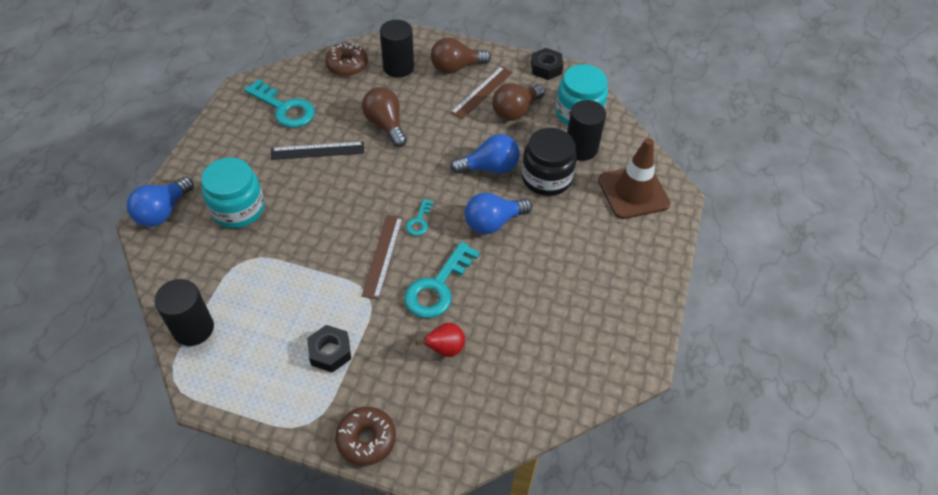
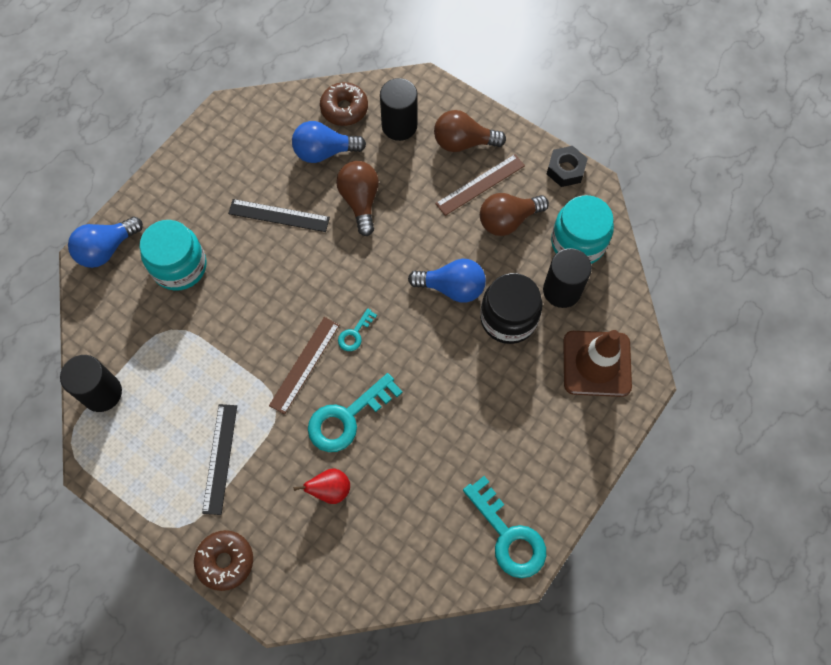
camera: 20 degrees right, 15 degrees up
(284, 108) = (261, 150): turquoise key -> turquoise key (508, 535)
(330, 352) = (220, 458): black nut -> black ruler
(493, 222) = (431, 358): blue light bulb -> blue light bulb (324, 152)

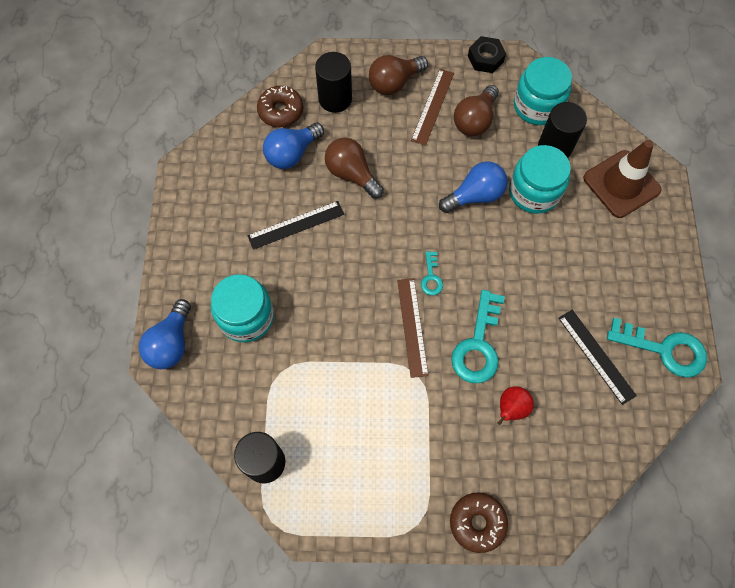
camera: 35 degrees left, 0 degrees up
(220, 458) = (406, 445): black ruler -> black ruler (596, 356)
(508, 318) = (534, 192): black jar -> turquoise jar

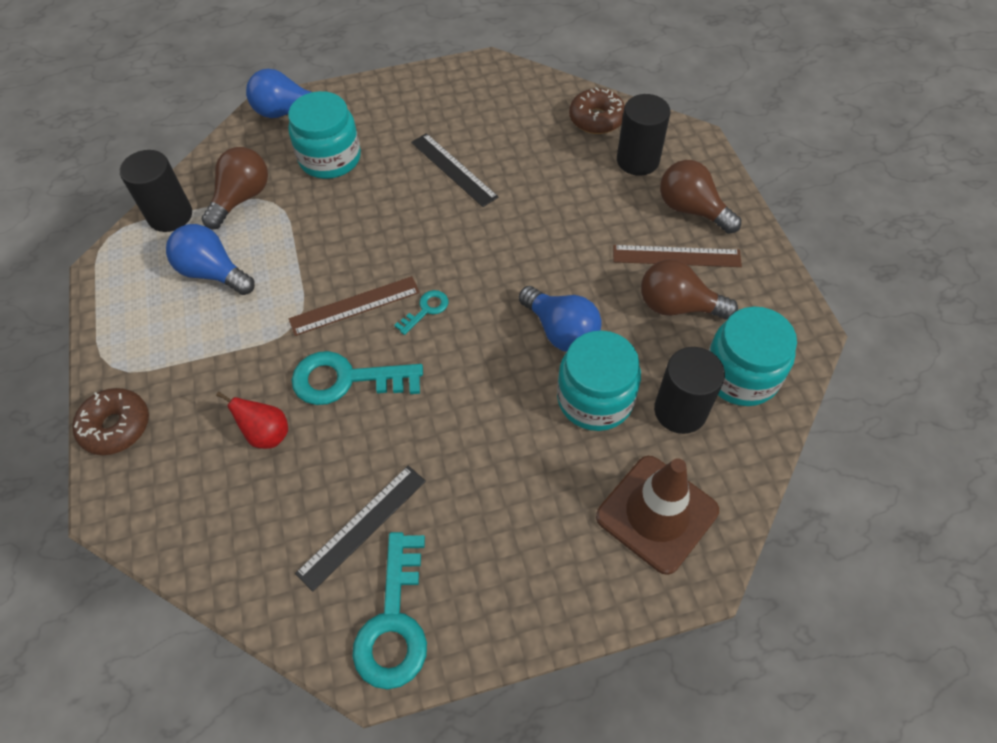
camera: 75 degrees right, 10 degrees down
(292, 153) = (544, 142): blue light bulb -> blue light bulb (213, 273)
(352, 174) = (540, 201): brown light bulb -> brown light bulb (241, 198)
(431, 277) = (426, 310): turquoise key -> turquoise key turned 150 degrees clockwise
(485, 58) = (786, 297): black nut -> none

